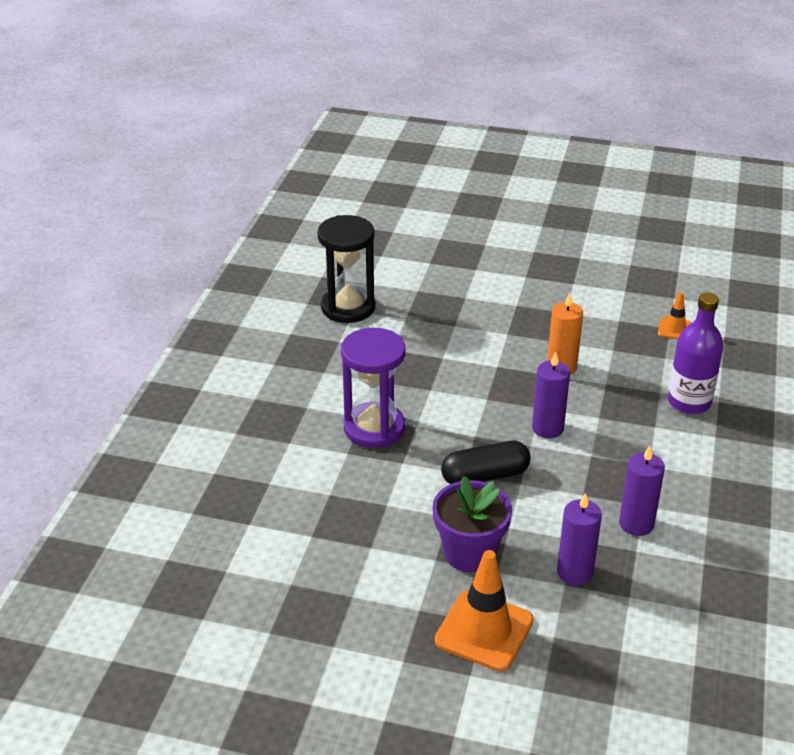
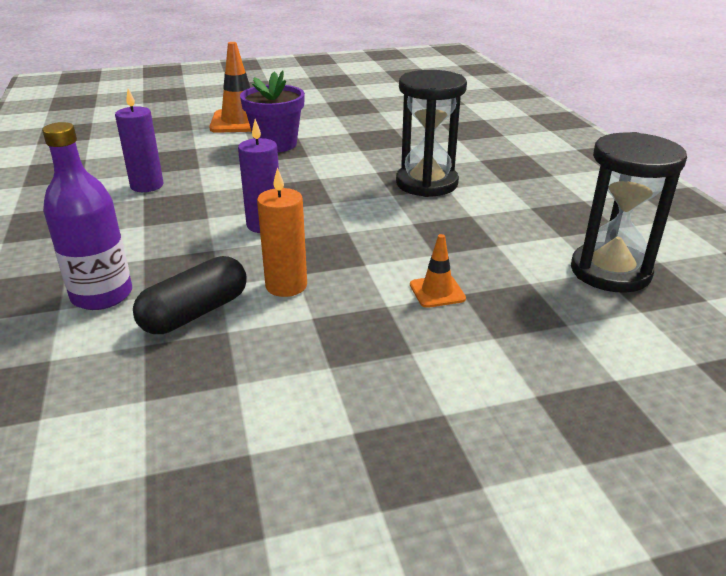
camera: 150 degrees right, 5 degrees down
(374, 428) = (426, 183): purple hourglass -> black hourglass
(485, 476) = (299, 180): black capsule -> black capsule (195, 313)
(575, 572) = (190, 153): purple candle -> none
(674, 329) = (135, 399): orange traffic cone -> orange traffic cone (437, 292)

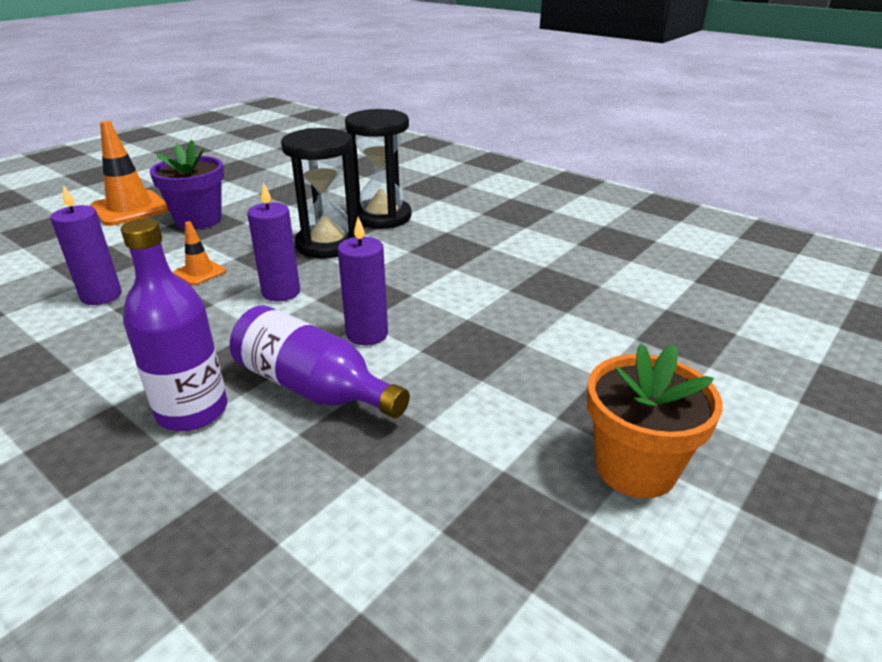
camera: 35 degrees left, 0 degrees up
(195, 313) = (313, 387): black capsule -> purple bottle
(286, 286) = (367, 334): orange candle -> purple candle
(364, 518) = (635, 468): none -> orange flower pot
(437, 292) = (491, 295): orange traffic cone -> orange traffic cone (200, 272)
(610, 271) = (584, 241): black hourglass -> black hourglass (328, 244)

